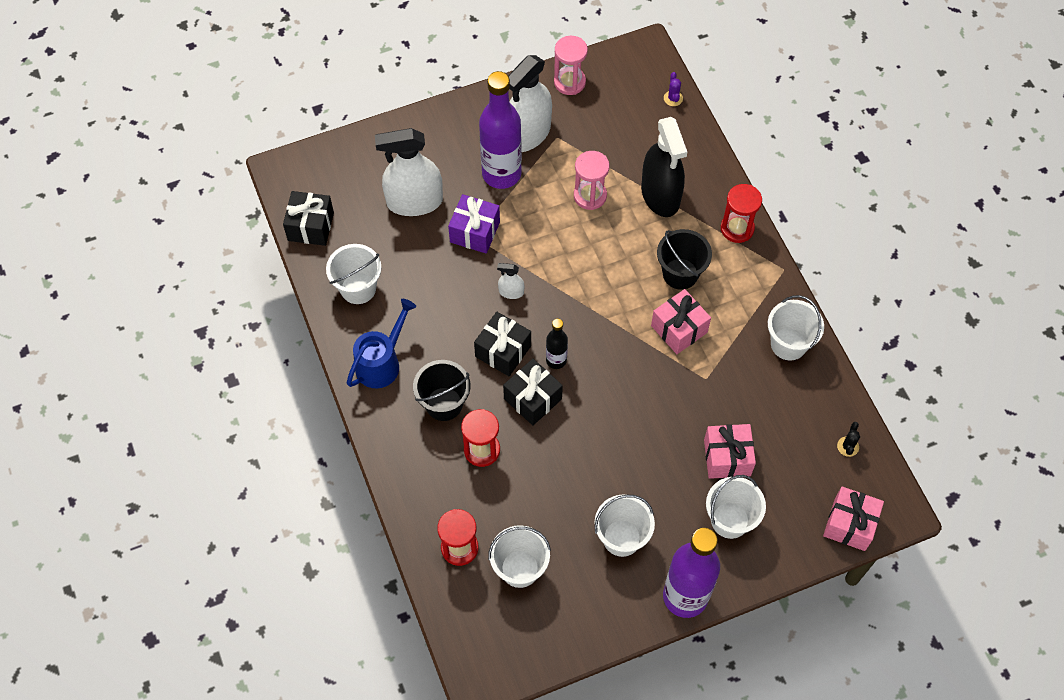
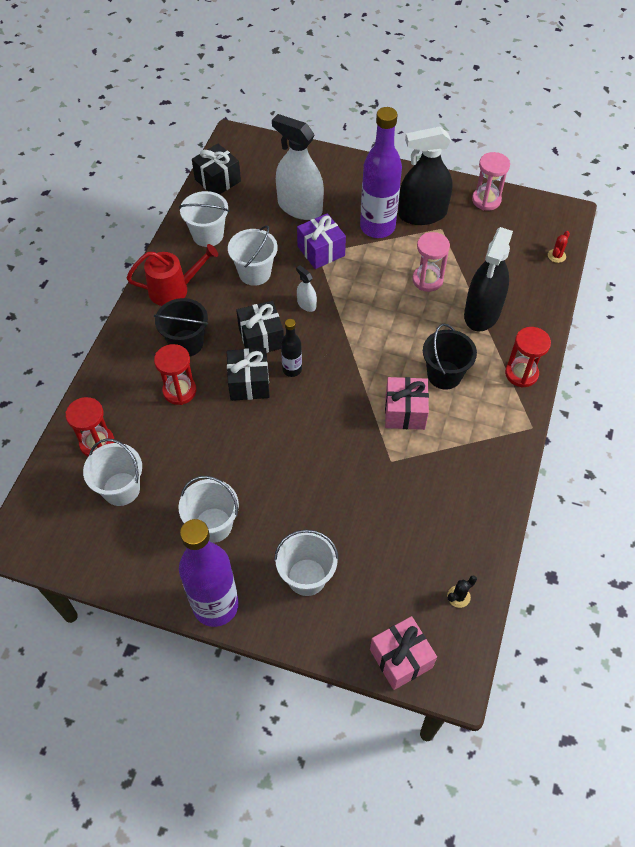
camera: 40 degrees right, 5 degrees down
(381, 362) = (174, 289): blue watering can -> red watering can
(528, 134) = (422, 214): white spray bottle -> black spray bottle
(673, 98) = (556, 256): purple cactus -> red cactus
(727, 457) = (350, 529): pink gift -> none
(788, 344) = (483, 483): white bucket -> white bucket (254, 273)

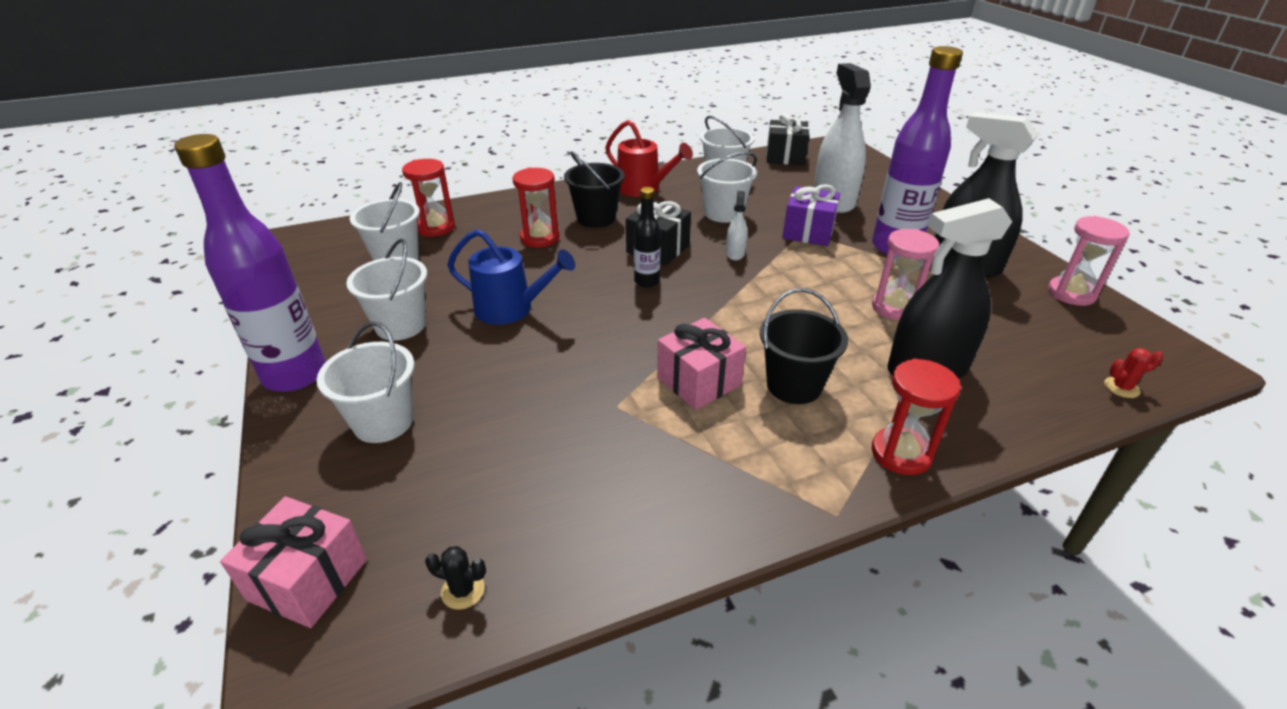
camera: 50 degrees right, 20 degrees down
(249, 383) = (597, 266): black gift -> none
(252, 456) = (511, 309): none -> blue watering can

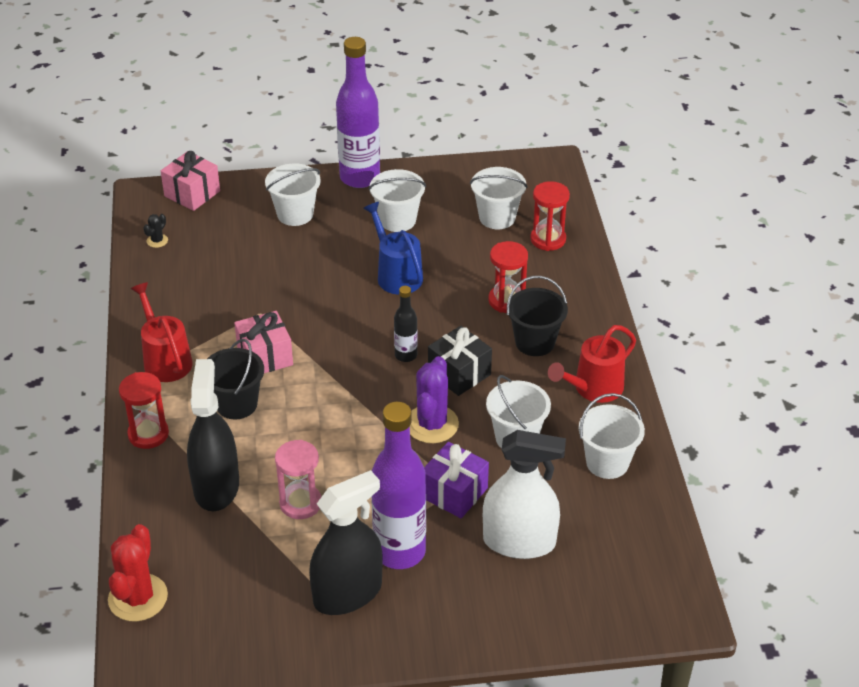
camera: 105 degrees right, 5 degrees up
(511, 309) = (396, 274): blue watering can -> blue watering can turned 120 degrees clockwise
(735, 253) = (432, 424): white spray bottle -> purple cactus
(756, 480) = (165, 360): none -> red watering can
(785, 157) = (656, 540): black gift -> none
(1071, 293) = (264, 651): pink hourglass -> none
(1121, 387) = (138, 598): red cactus -> red cactus, size x2.20

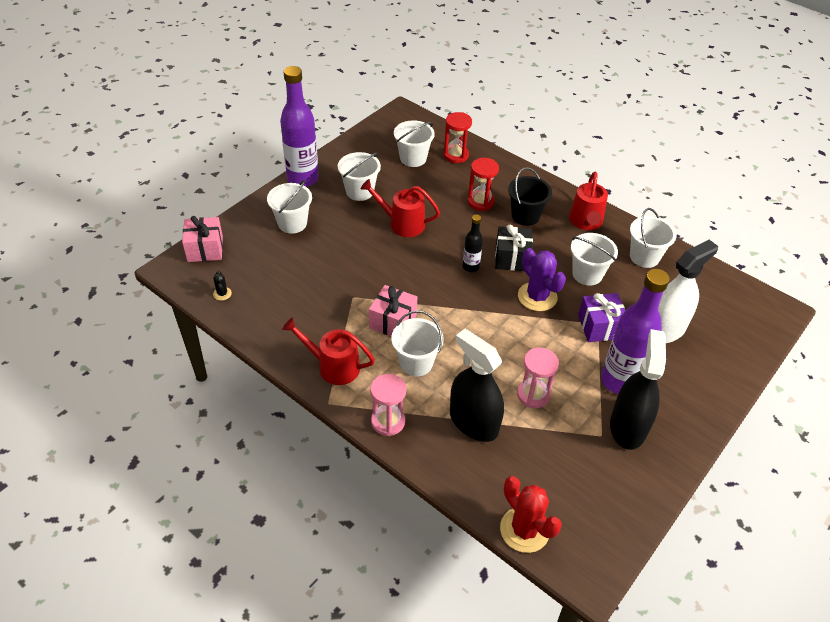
camera: 45 degrees left, 5 degrees up
(148, 434) = (388, 421): red hourglass -> pink hourglass
(236, 404) = (416, 363): black bucket -> white bucket
(396, 274) = (402, 223): blue watering can -> red watering can

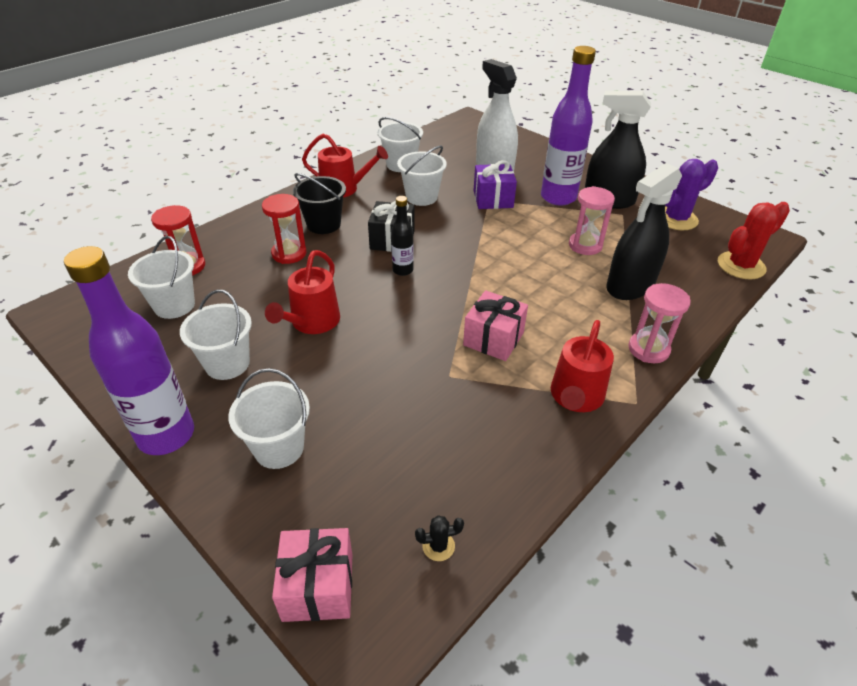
camera: 85 degrees left, 5 degrees down
(416, 363) = (557, 322): white bucket -> none
(537, 297) = (452, 230): purple cactus -> purple cactus (676, 219)

